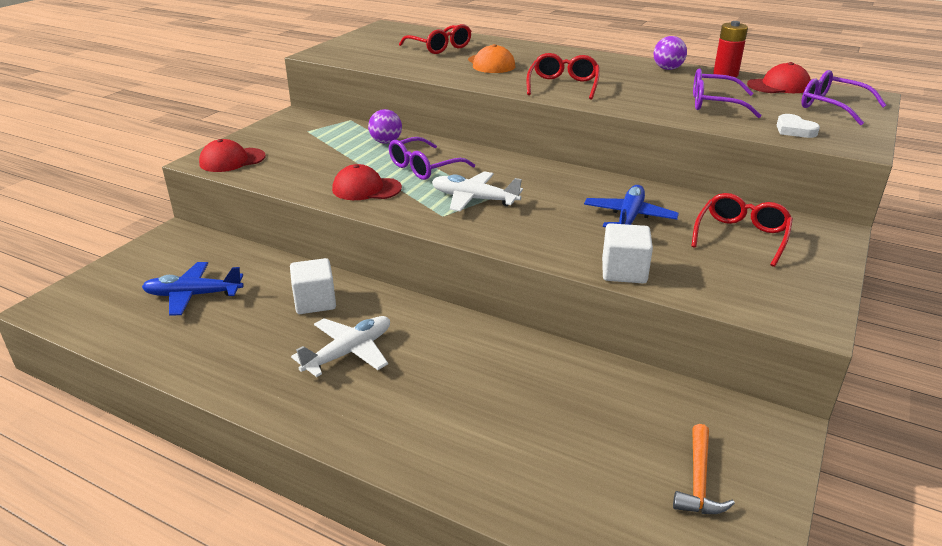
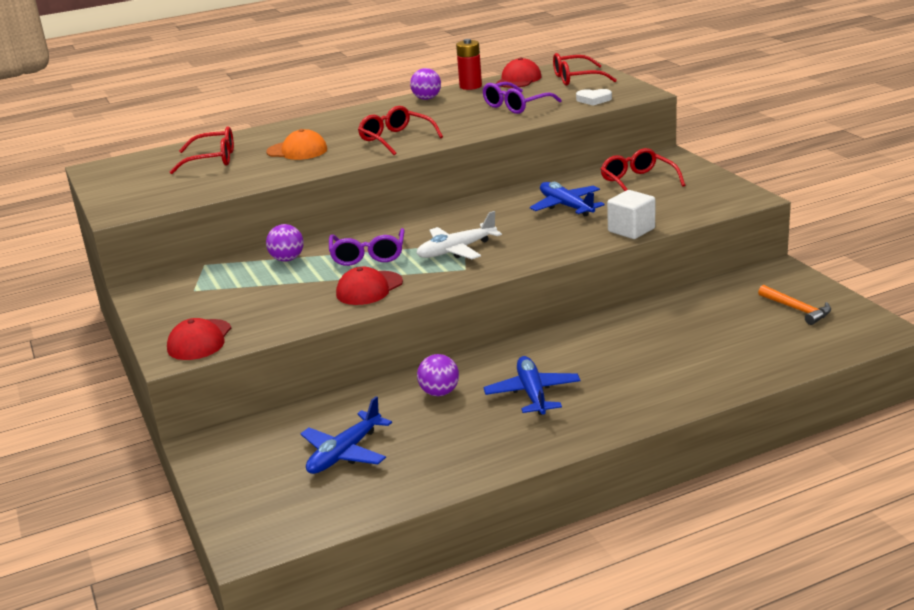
camera: 50 degrees left, 5 degrees down
(315, 302) = (439, 393): white cube -> purple ball
(349, 352) = (532, 393): white plane -> blue plane
(832, 107) = (576, 79): purple glasses -> red glasses

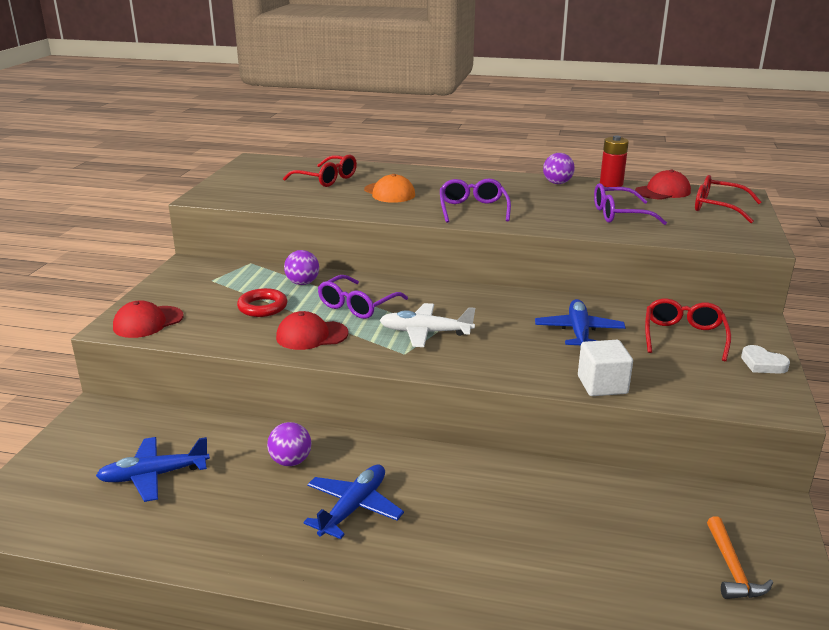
camera: 35 degrees right, 0 degrees up
(286, 288) = (262, 307): none -> red ring
(396, 139) = (473, 209): red glasses -> purple glasses
(593, 100) = (700, 233): white heart -> white heart (762, 364)

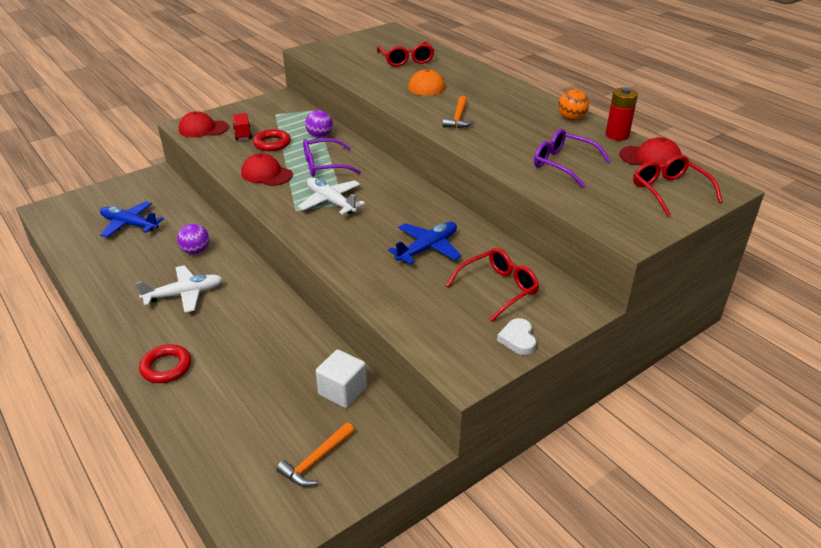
camera: 40 degrees right, 10 degrees up
(209, 310) = (243, 134): none -> red truck
(353, 508) = (184, 294): blue plane -> white plane
(461, 585) = (166, 367): none -> red ring
(473, 209) = (458, 118): purple glasses -> orange hammer
(557, 183) = (571, 119): purple ball -> orange ball
(602, 385) = (372, 291): white cube -> white cube (342, 391)

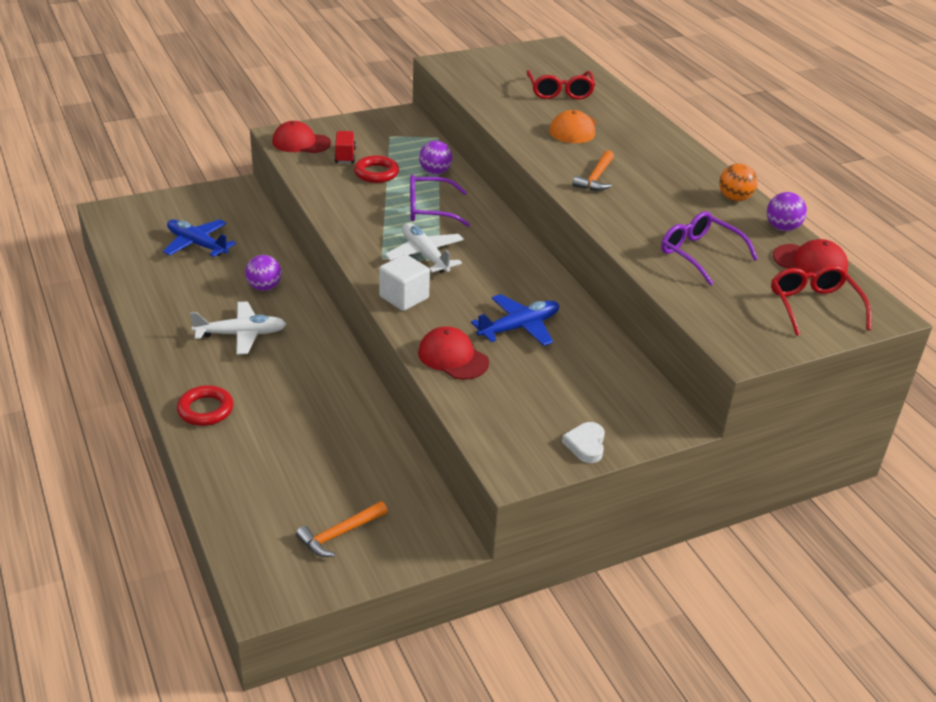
camera: 10 degrees right, 0 degrees up
(266, 174) = (360, 210): red cap -> red cap (453, 357)
(342, 391) = (387, 469): white cube -> white cube (404, 297)
(498, 289) = (584, 386): red glasses -> none
(617, 135) = (782, 228): red battery -> purple ball

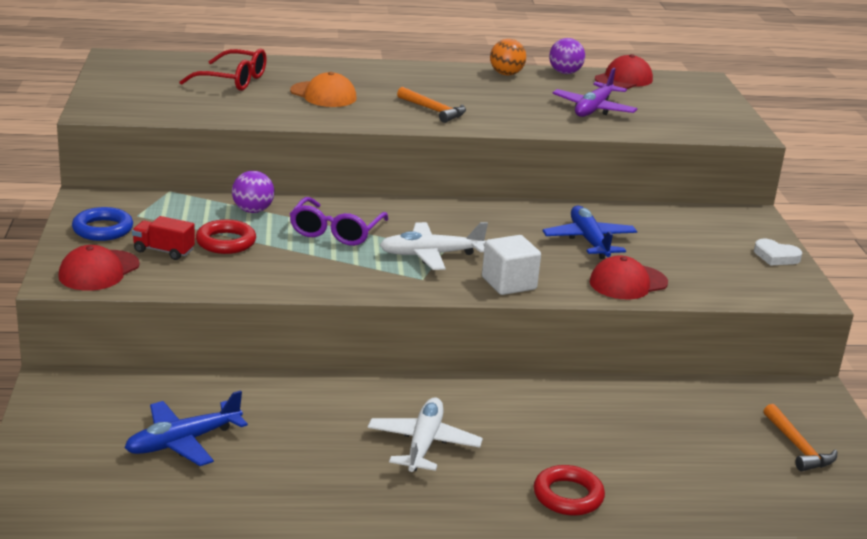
camera: 70 degrees left, 10 degrees down
(264, 287) = (328, 409): purple ball -> none
(359, 130) = (103, 229): none -> blue ring
(699, 254) = (593, 109): purple glasses -> purple plane
(813, 306) = (688, 96): red glasses -> none

